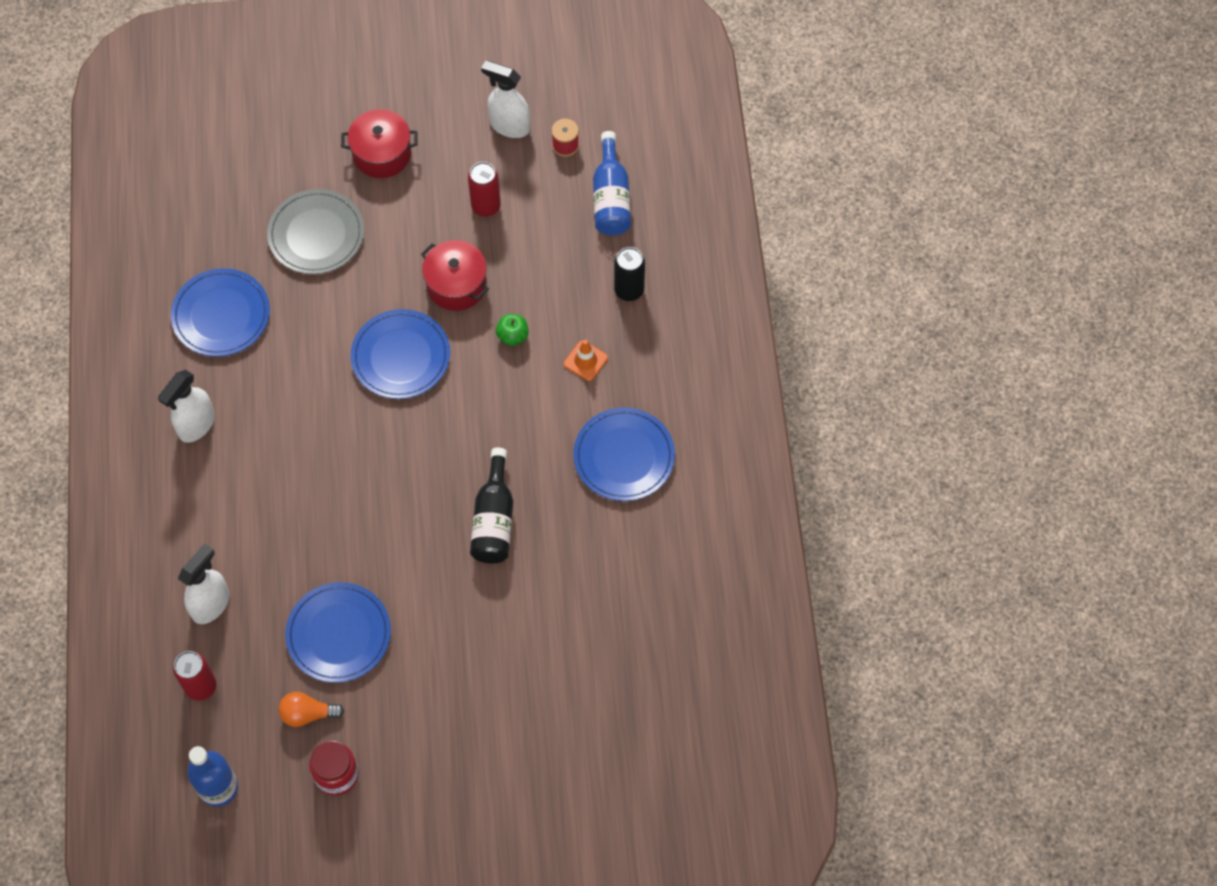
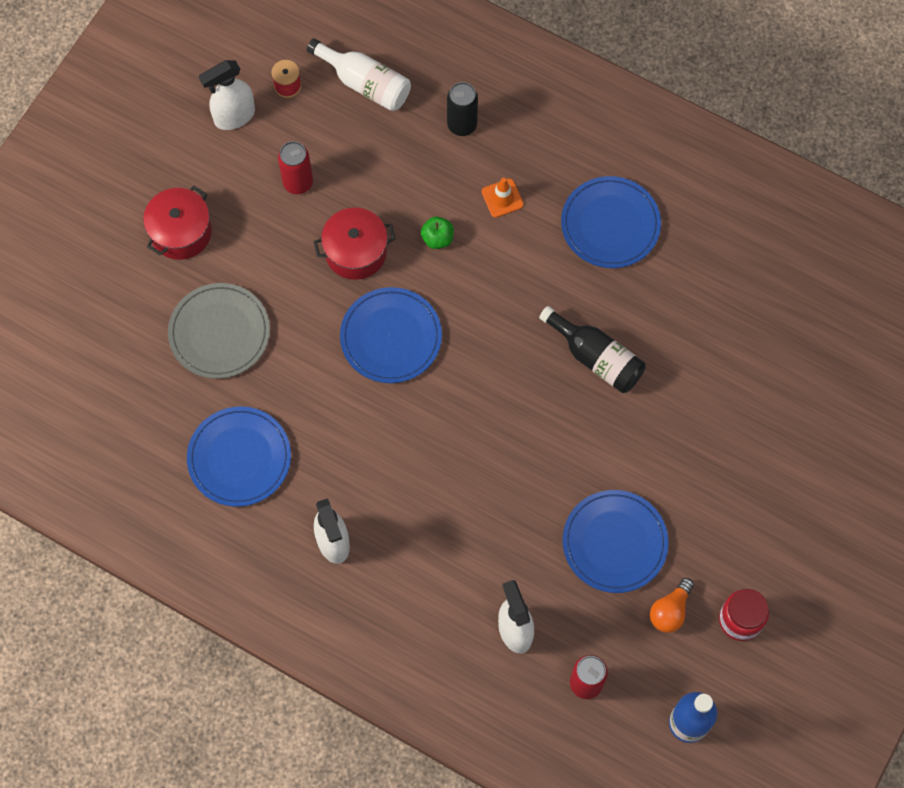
camera: 55 degrees left, 5 degrees up
(611, 198) = (365, 83): blue bottle -> white bottle

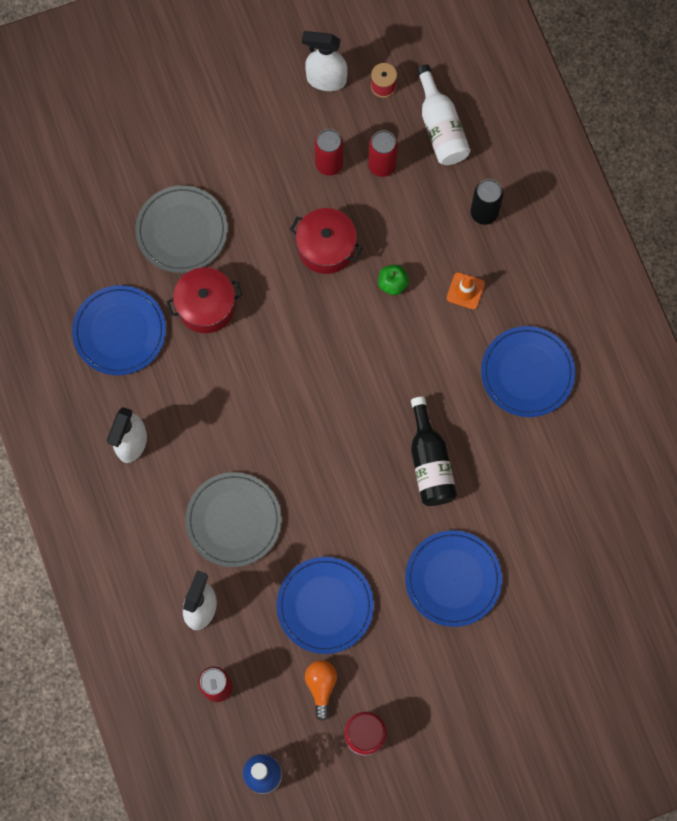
camera: 40 degrees right, 5 degrees up
(181, 232) = (217, 136): red pot -> red pot (206, 306)
(343, 150) = (382, 165): none -> red can
(391, 337) = (297, 329): blue plate -> blue plate (453, 579)
(477, 535) = (233, 520): none -> grey plate
(670, 610) = (321, 686): orange light bulb -> orange light bulb turned 105 degrees clockwise

